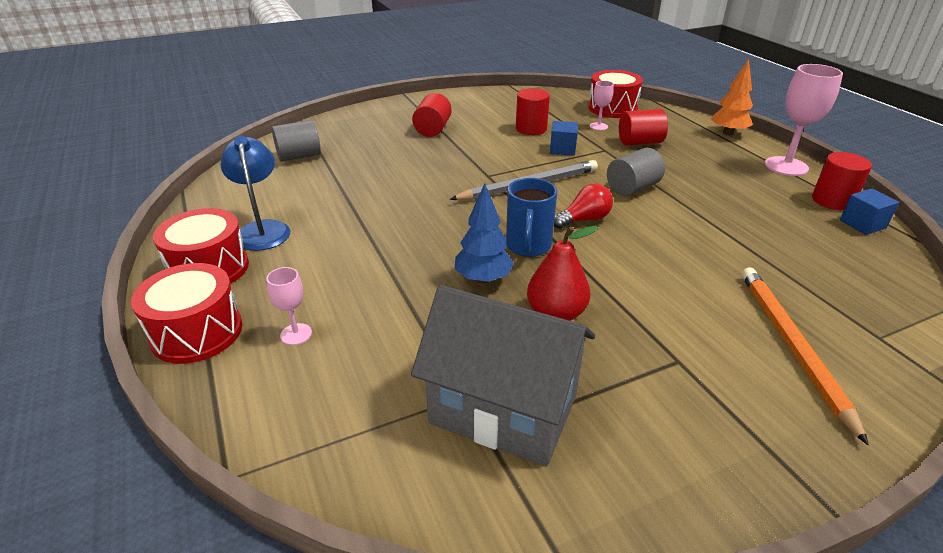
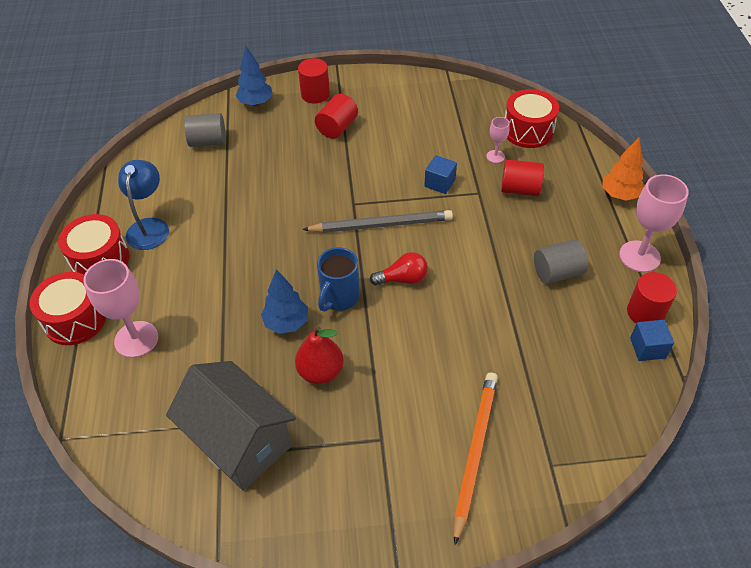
camera: 20 degrees right, 15 degrees up
(296, 334) = (136, 339): pink goblet -> pink goblet, size x1.95
(336, 125) = (255, 103): none -> blue tree
(531, 129) = (428, 146): red cylinder -> red cylinder (315, 94)
(632, 188) = (470, 251): grey cylinder -> grey cylinder (557, 273)

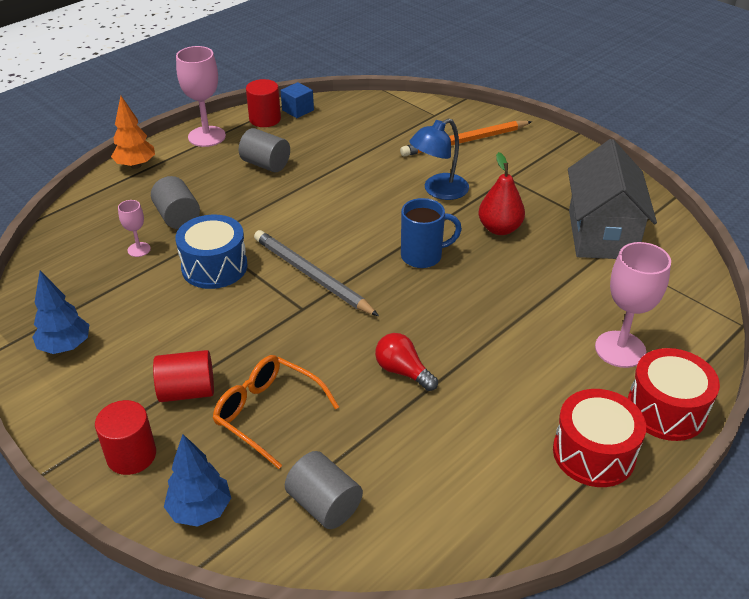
camera: 130 degrees left, 10 degrees down
(149, 226) = (507, 448): blue lamp -> blue lamp (438, 191)
(285, 149) = (268, 414): none -> orange glasses
(286, 323) = (484, 270): blue tree -> blue tree (65, 347)
(402, 279) = (361, 233): red light bulb -> red light bulb (403, 371)
(440, 183) = (214, 267): blue cube -> blue drum
(520, 189) = (177, 217): red cylinder -> grey cylinder
(528, 131) = (75, 245): red drum -> none

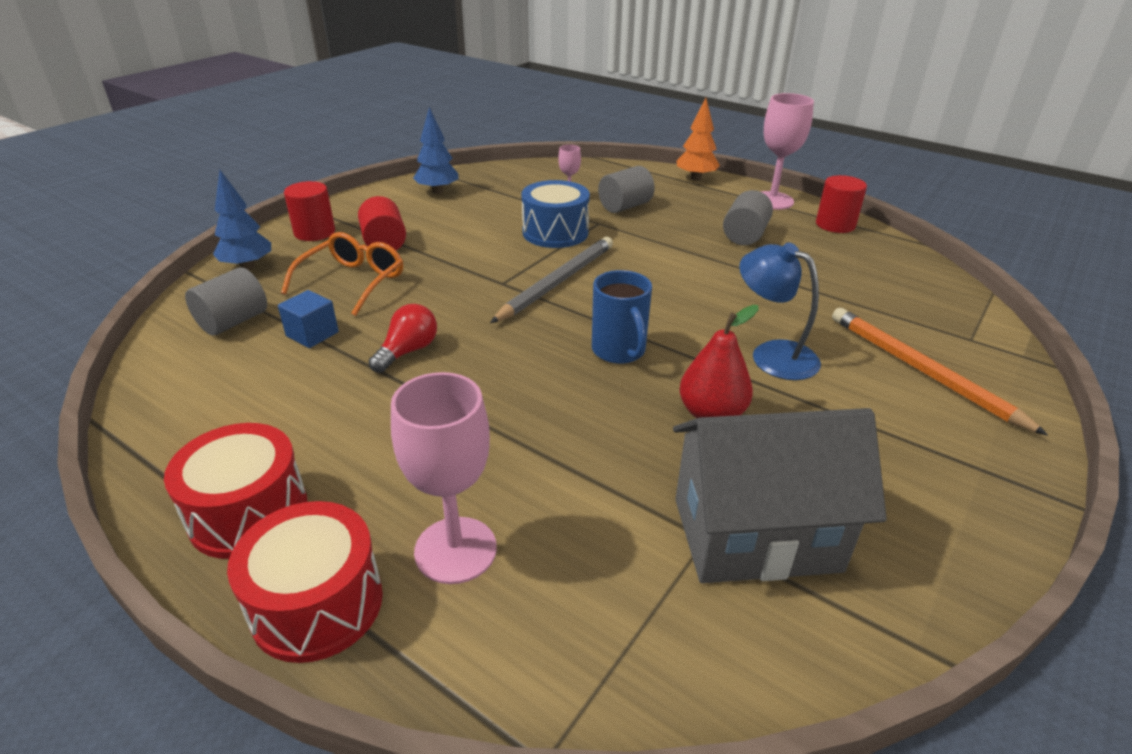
camera: 80 degrees right, 5 degrees down
(298, 110) = (874, 241): blue cube -> blue cube (312, 334)

